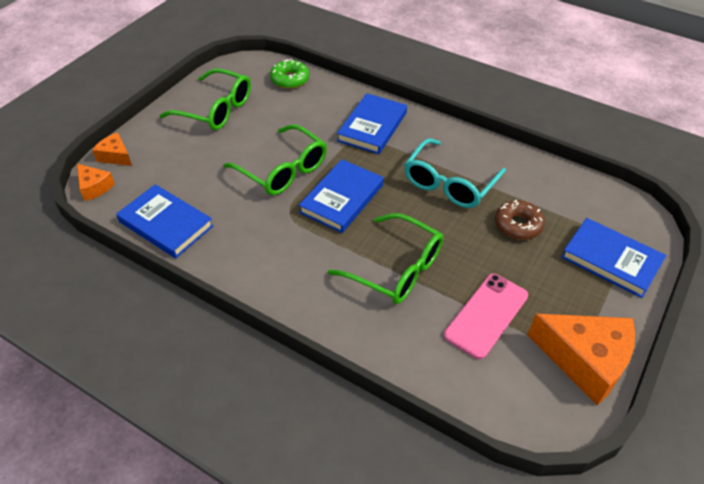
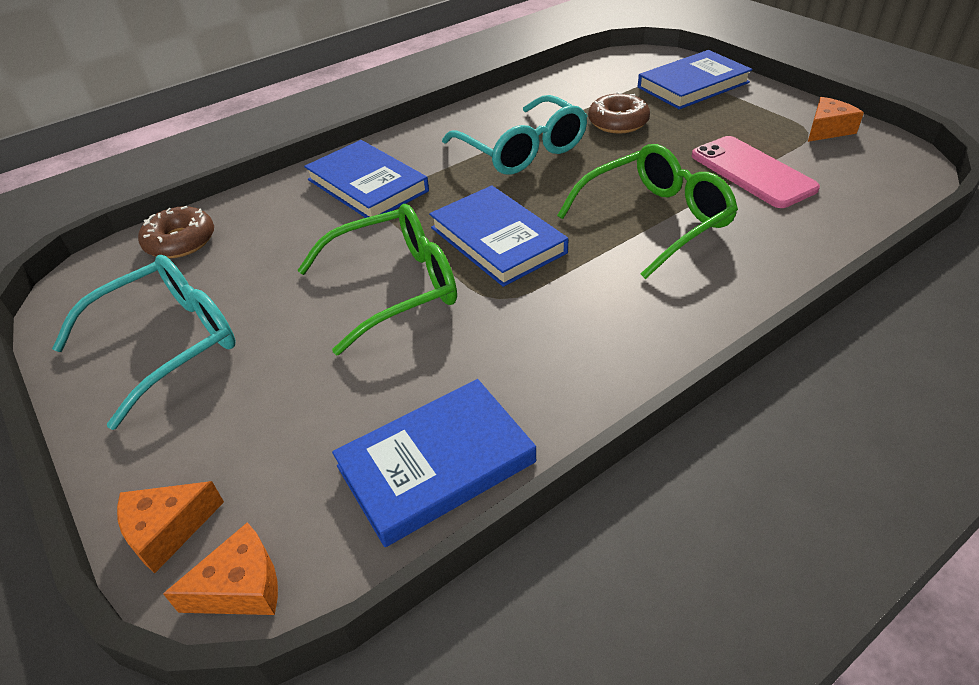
camera: 65 degrees left, 5 degrees down
(216, 109) = (169, 343): green glasses -> turquoise glasses
(290, 79) = (180, 241): green donut -> brown donut
(585, 361) = (827, 130): orange cheese -> orange cheese, size x0.50

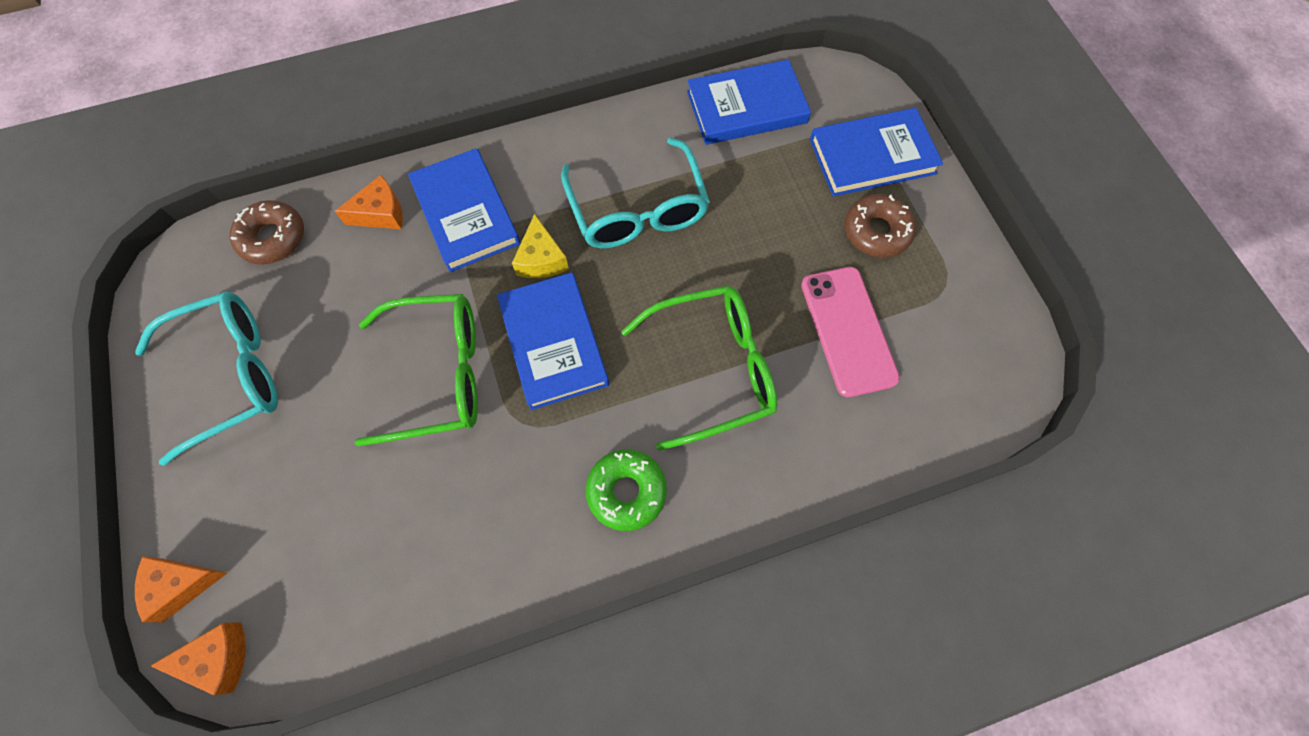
camera: 15 degrees right, 25 degrees up
(436, 464) = (393, 597): blue book -> blue book (746, 107)
(454, 195) = (541, 259): none -> yellow cheese
(618, 122) = (757, 196): brown donut -> brown donut (876, 231)
(634, 316) = (626, 491): none -> green donut
(827, 130) = (968, 289): orange cheese -> orange cheese (381, 213)

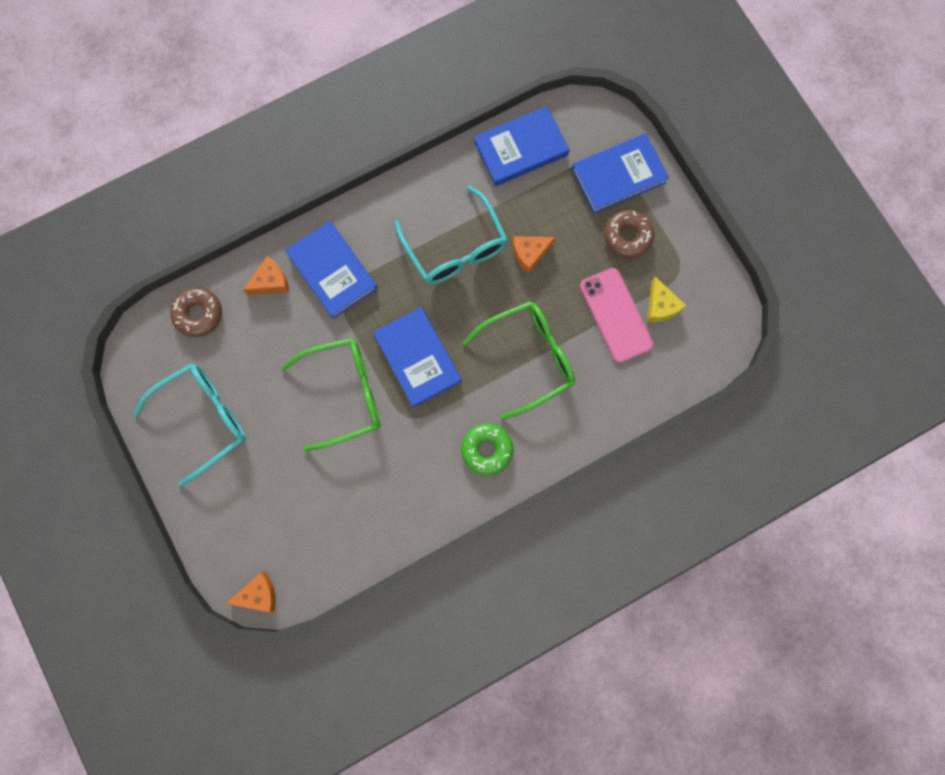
camera: 10 degrees left, 10 degrees up
(181, 584) = (220, 556): orange cheese -> orange cheese (529, 254)
(541, 259) = (395, 298): yellow cheese -> yellow cheese (660, 306)

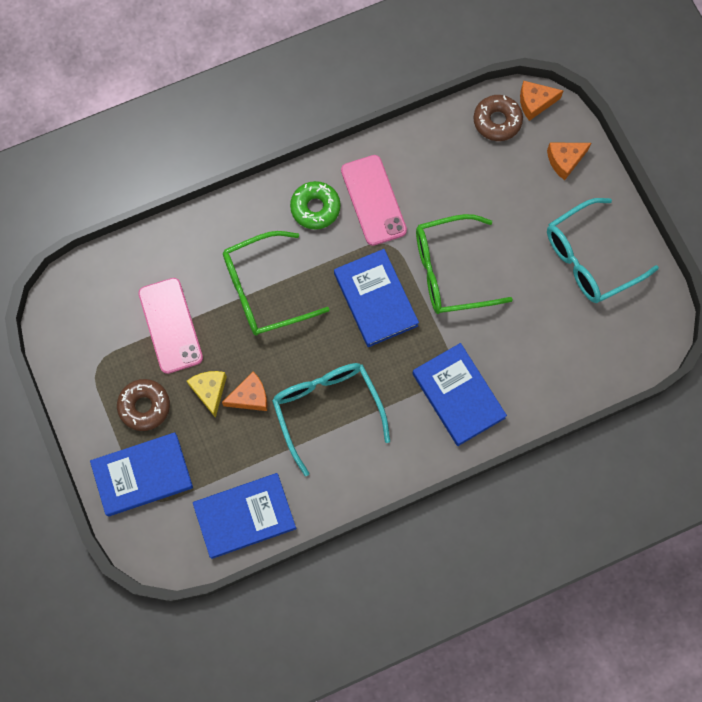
camera: 175 degrees left, 5 degrees down
(198, 314) = (597, 362): brown donut -> brown donut (497, 121)
(271, 282) = (523, 390): orange cheese -> orange cheese (565, 160)
(427, 464) = (373, 200): none -> pink phone
(660, 306) = (123, 331): yellow cheese -> yellow cheese (210, 391)

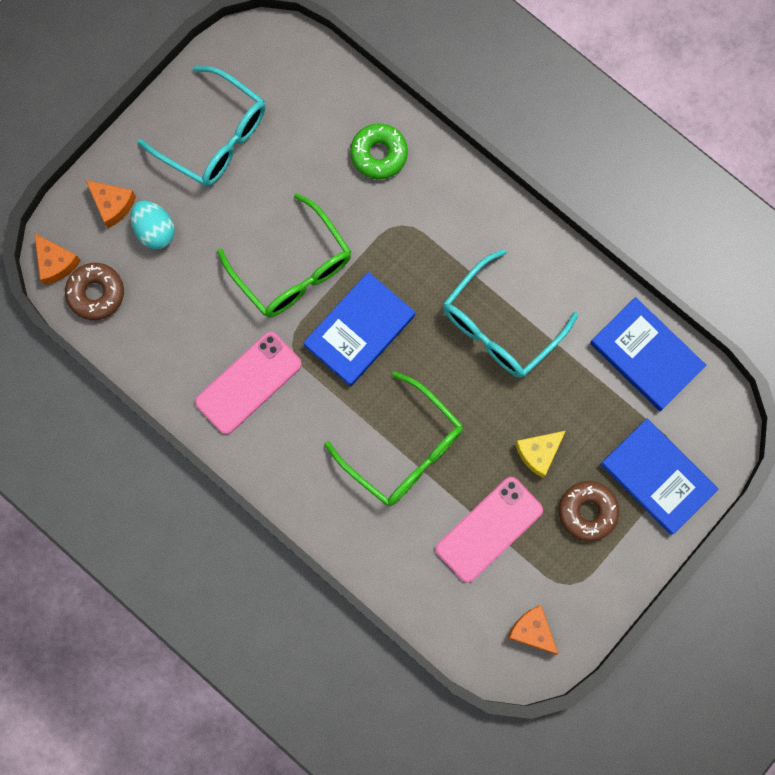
camera: 115 degrees left, 5 degrees up
(250, 397) = (524, 409): orange cheese -> orange cheese (532, 631)
(315, 208) = (285, 440): green donut -> green donut (379, 154)
(458, 395) = (422, 205): blue book -> none
(529, 183) = (155, 230): none -> turquoise egg

